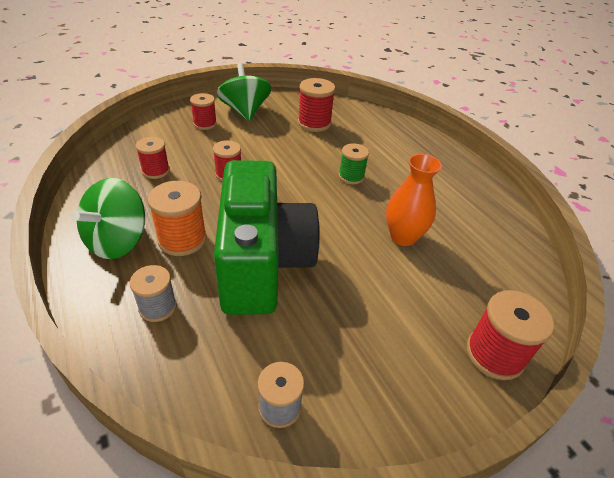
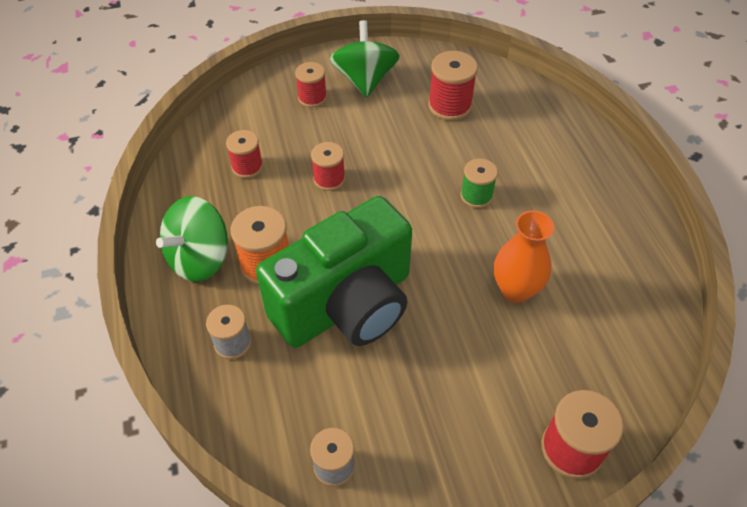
camera: 15 degrees right, 10 degrees up
(262, 263) = (346, 305): green camera -> green camera turned 45 degrees clockwise

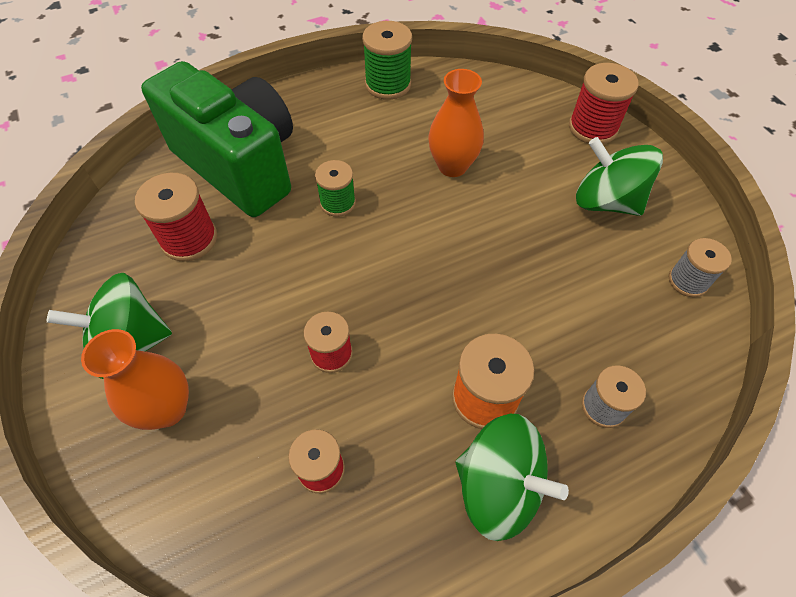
camera: 100 degrees left, 5 degrees up
(312, 98) = (167, 409): red spool -> orange vase
(346, 305) = (514, 301): green camera -> green camera (239, 165)
(451, 422) = (606, 201): none -> green spinning top
(644, 253) = (388, 85): none -> green spool

